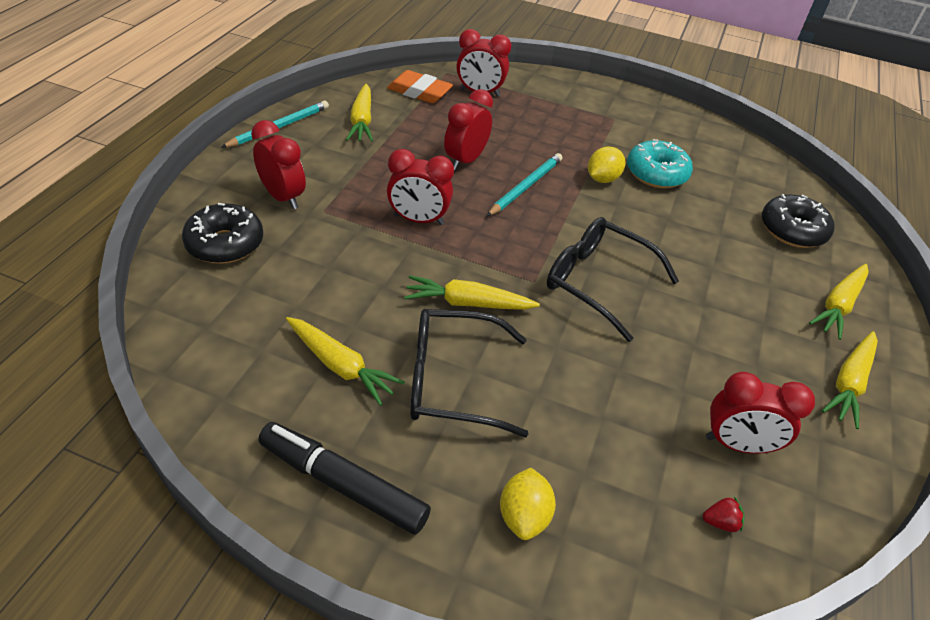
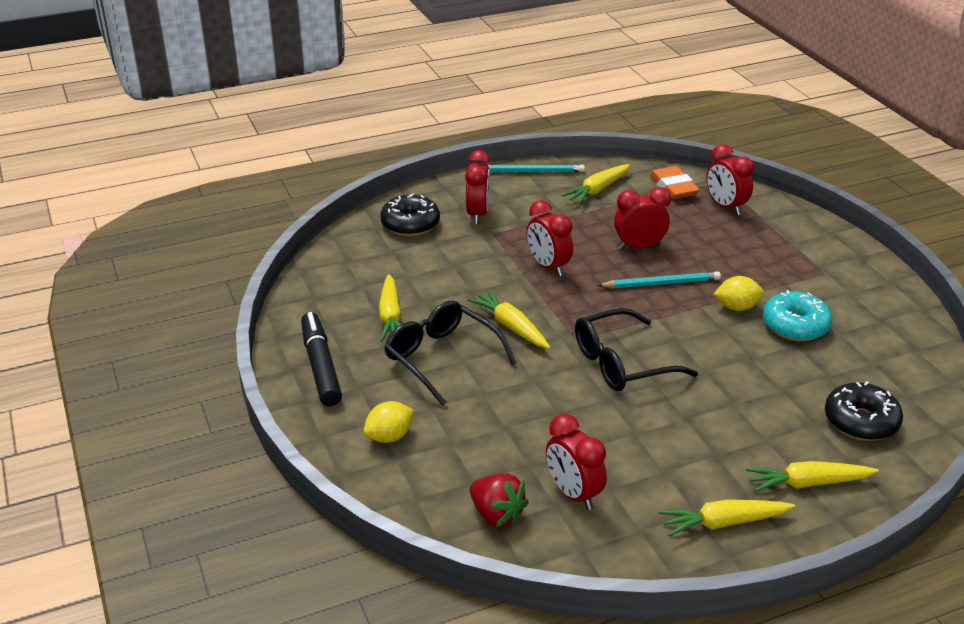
camera: 50 degrees right, 10 degrees down
(598, 282) = (622, 363): black glasses -> black glasses turned 105 degrees counterclockwise
(720, 522) = (496, 514): red strawberry -> red strawberry, size x1.95

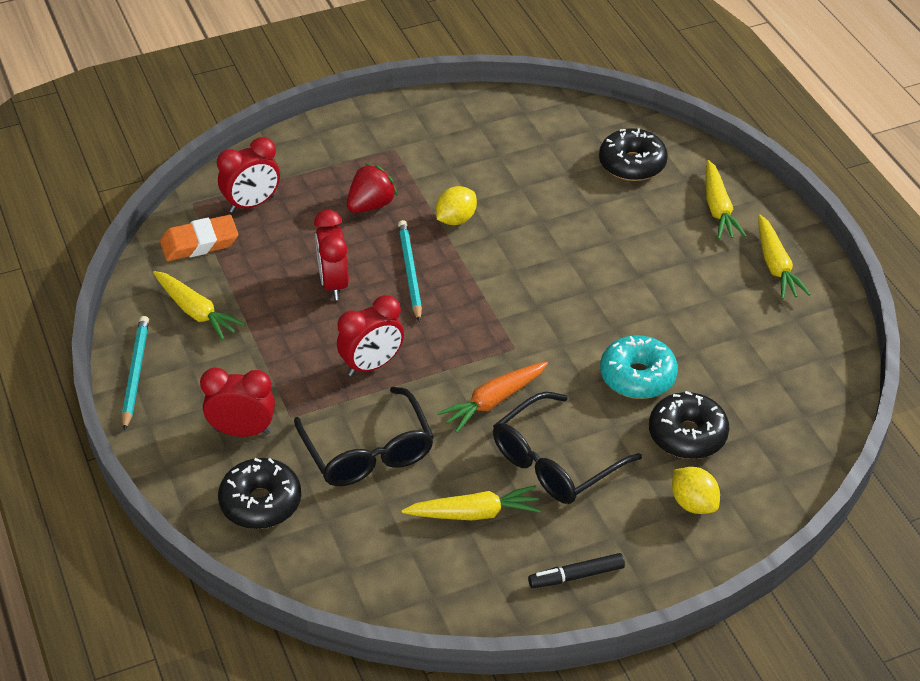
camera: 90 degrees left, 10 degrees up
(321, 366) = (576, 576): black marker -> black marker, size x0.61
(472, 438) = (687, 435): none -> black donut
(496, 514) = (793, 416): red strawberry -> red strawberry (371, 205)
(511, 327) = (493, 401): yellow carrot -> orange carrot
(573, 494) = (756, 360): red clock -> none
(622, 363) = (556, 314): black glasses -> black glasses (368, 451)
(737, 307) = (456, 219): yellow lemon -> yellow lemon turned 45 degrees clockwise
(795, 326) = (488, 183): turquoise donut -> turquoise donut (637, 376)

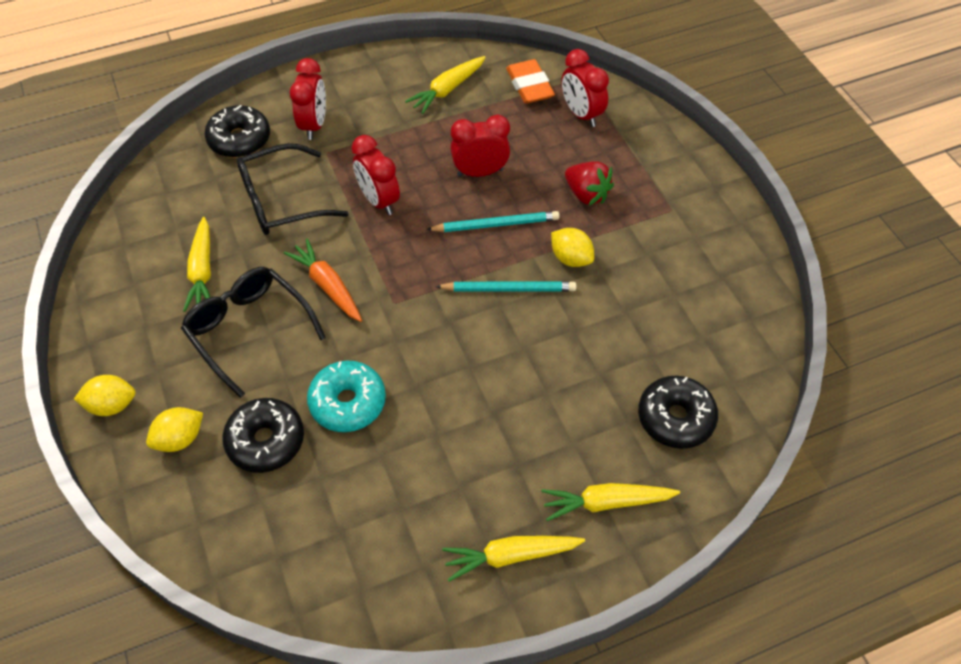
camera: 90 degrees right, 10 degrees up
(135, 373) = (381, 62): turquoise pencil -> turquoise pencil (509, 289)
(576, 576) = (120, 341): black marker -> none
(659, 568) = (112, 405): none -> yellow lemon

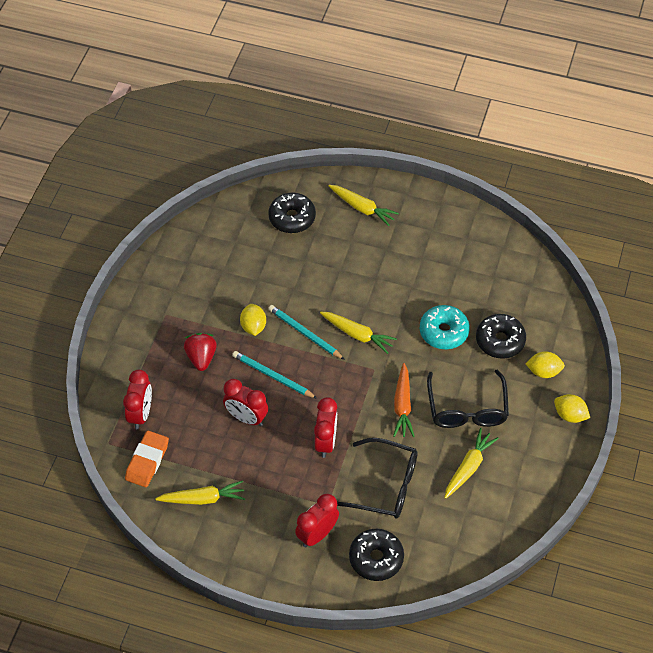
camera: 140 degrees left, 0 degrees up
(510, 556) = (425, 217): yellow carrot -> yellow carrot (357, 335)

